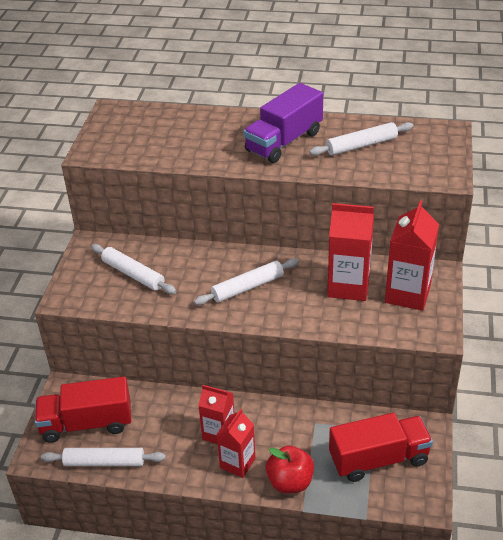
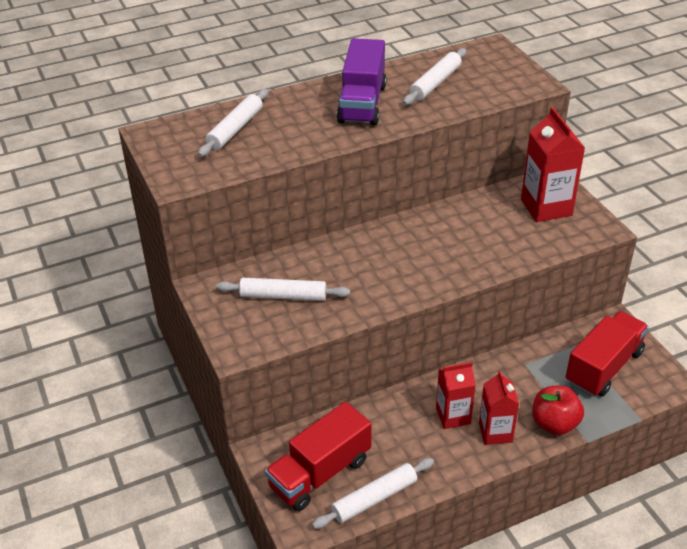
camera: 35 degrees left, 0 degrees up
(247, 287) = (406, 260): white rolling pin -> white rolling pin (235, 129)
(348, 286) = (492, 221): red carton -> none

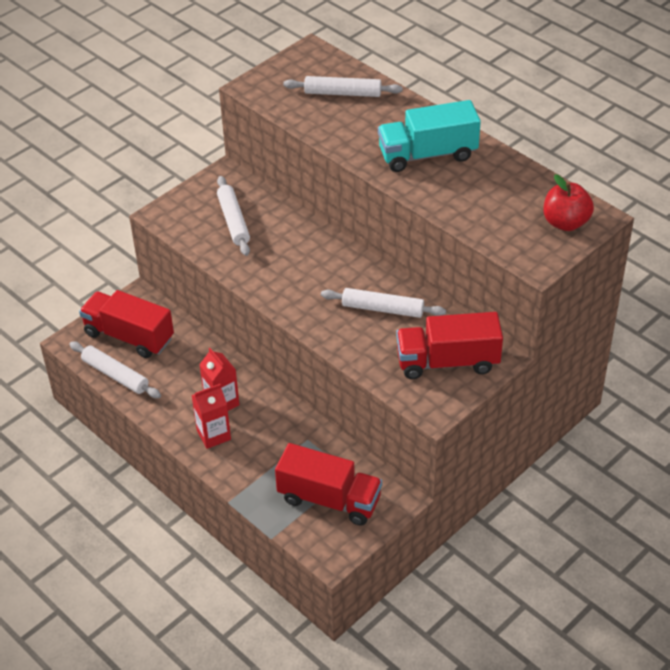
camera: 70 degrees right, 5 degrees up
(362, 103) = (427, 154): purple truck -> turquoise truck
(435, 83) = (494, 192): white rolling pin -> white rolling pin (383, 309)
(546, 207) = (447, 362): red carton -> red truck
(554, 424) = (240, 474): red apple -> red apple (565, 223)

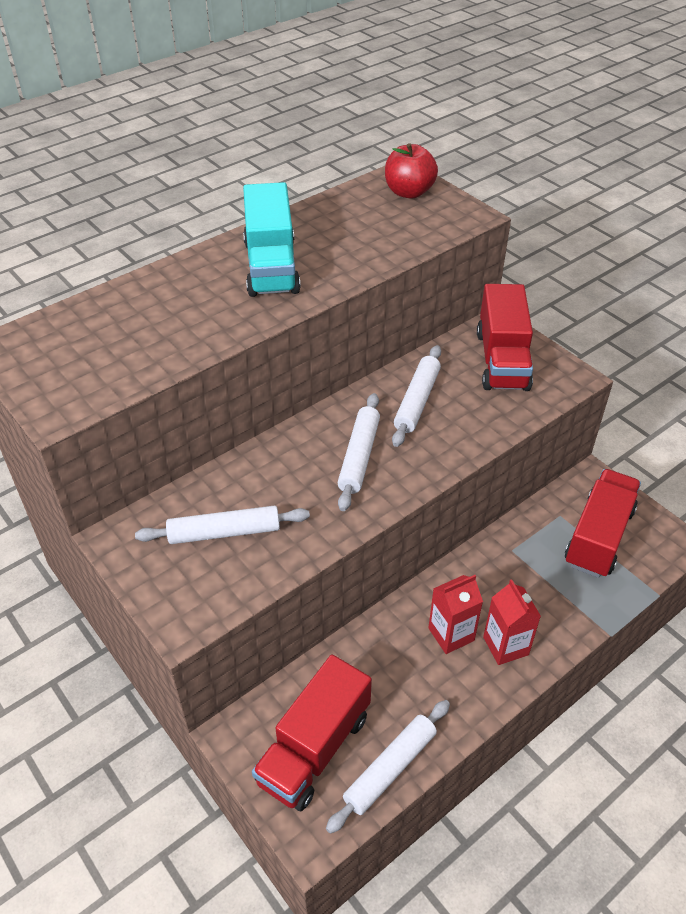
camera: 85 degrees left, 0 degrees up
(342, 93) = (118, 323): white rolling pin -> white rolling pin (359, 457)

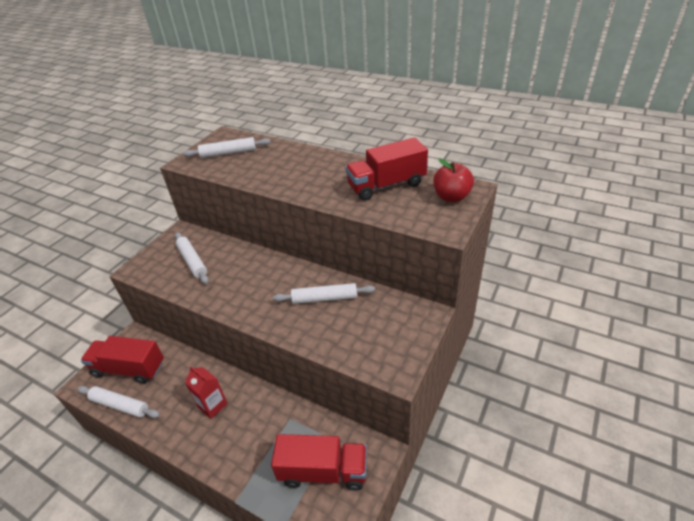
camera: 70 degrees right, 5 degrees down
(271, 266) = (328, 176): turquoise truck -> none
(359, 457) = (264, 289): white rolling pin -> white rolling pin (228, 153)
(502, 360) = (391, 327): red truck -> red truck (386, 185)
(505, 646) = (211, 437): red carton -> none

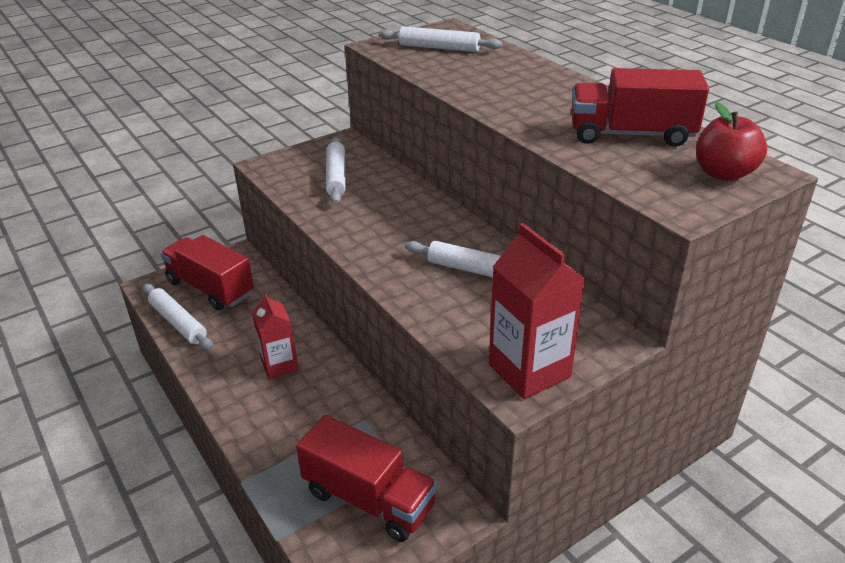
camera: 25 degrees right, 5 degrees down
(394, 355) = (529, 370): none -> red carton

